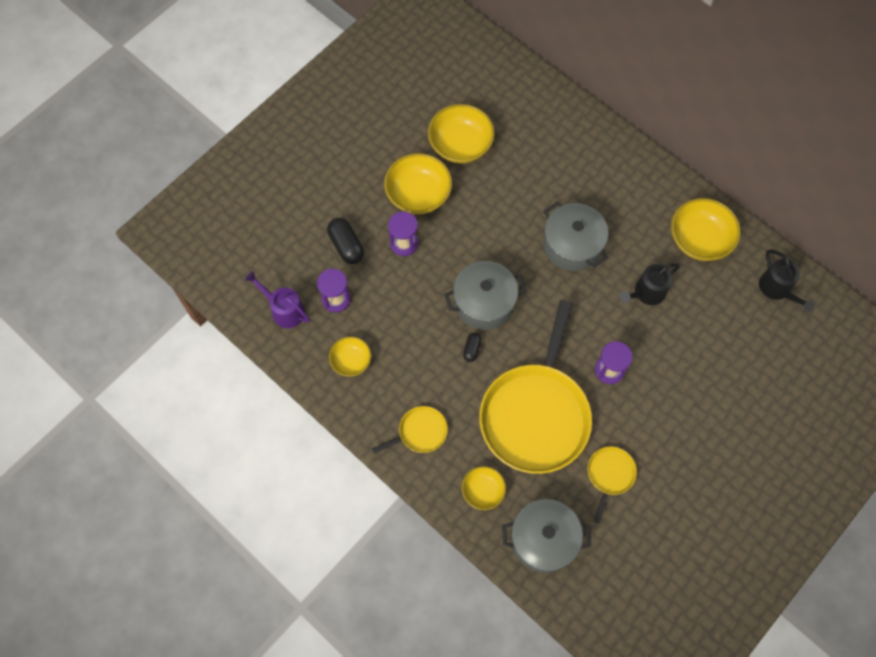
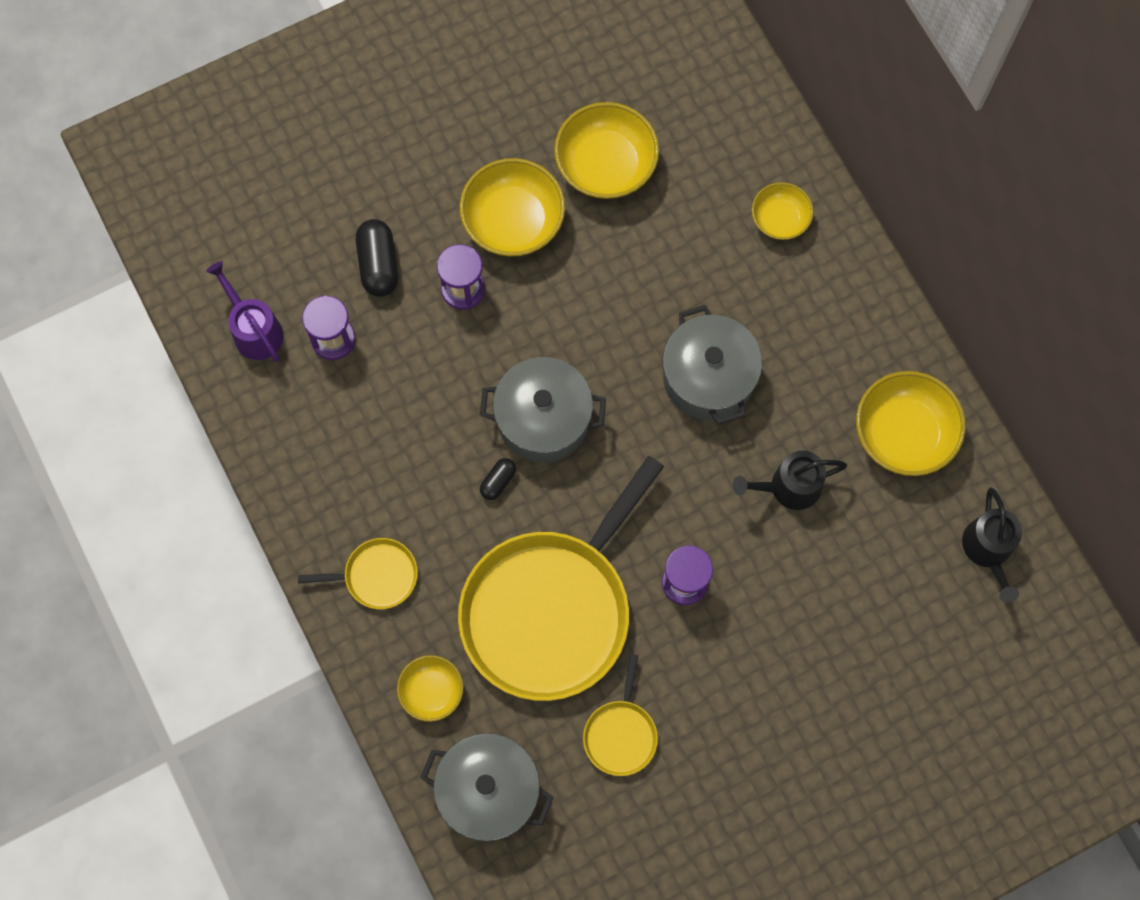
camera: 20 degrees right, 5 degrees up
(351, 361) = (320, 438): yellow bowl -> yellow bowl (780, 219)
(609, 475) = (621, 734): yellow pan -> yellow pan turned 150 degrees clockwise

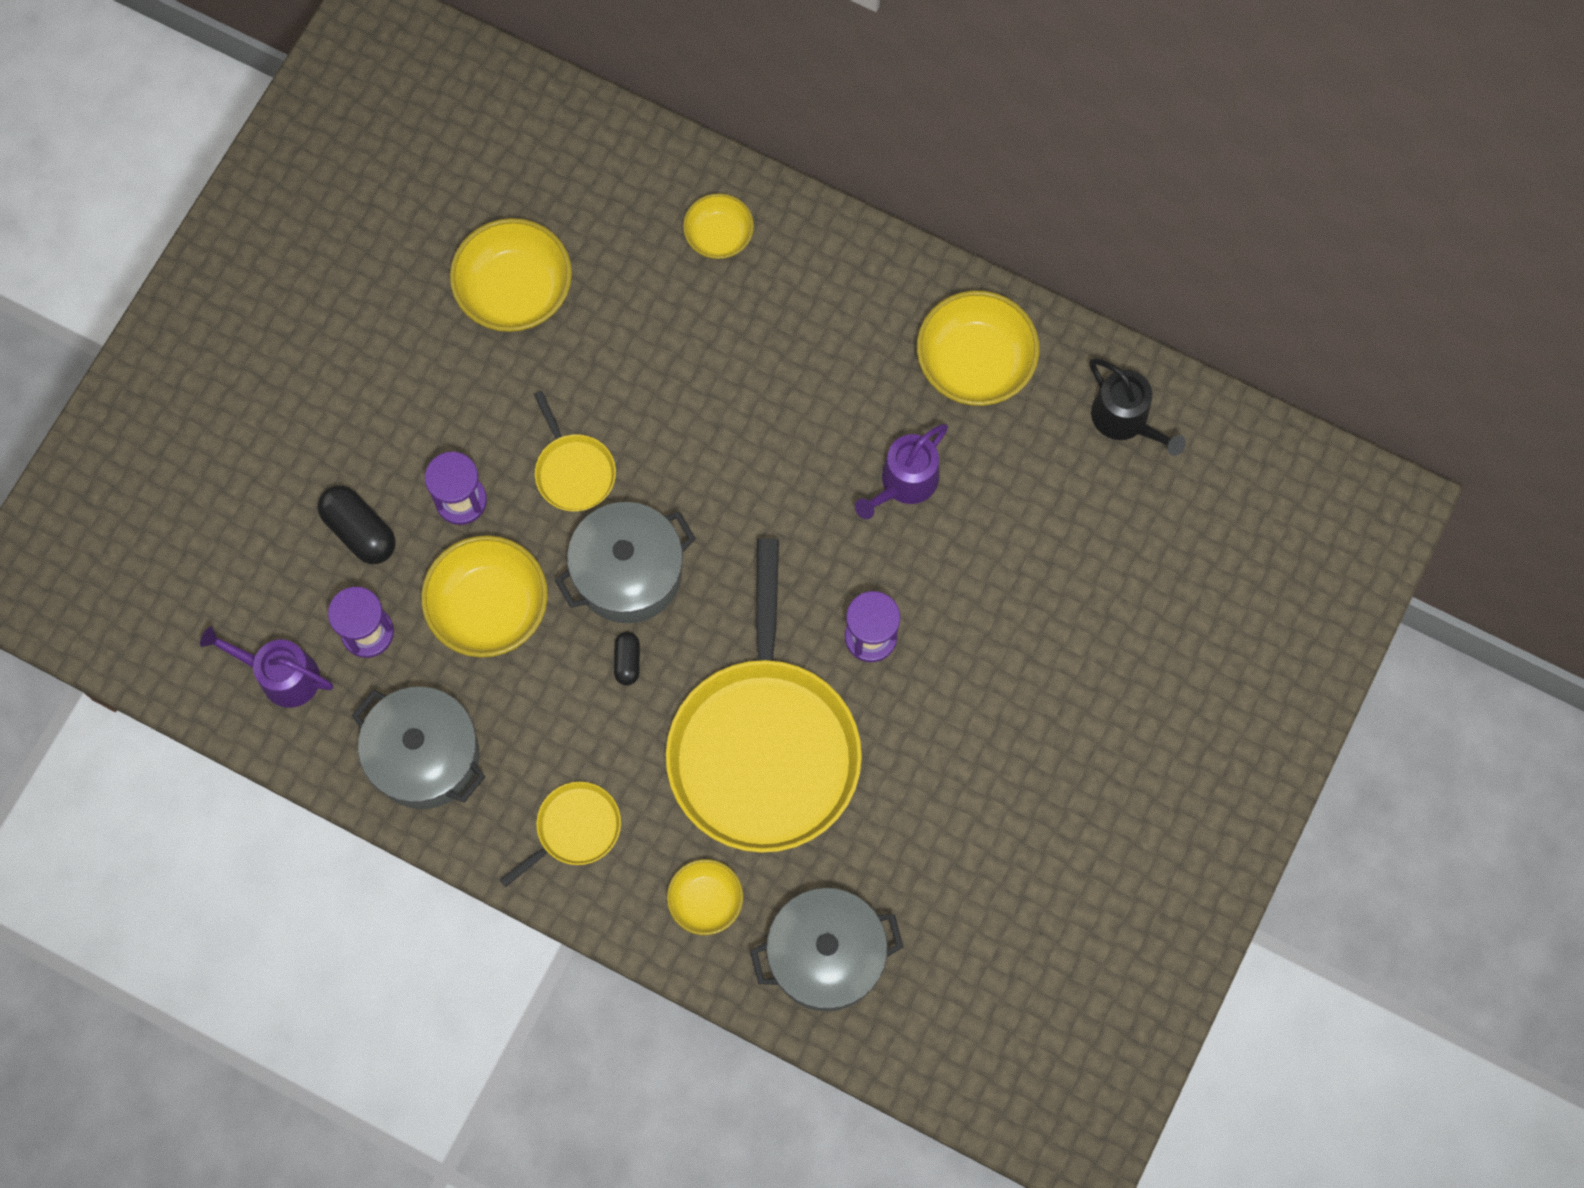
camera: 35 degrees left, 0 degrees up
(513, 221) = (463, 403): yellow bowl -> yellow bowl (489, 608)
(621, 734) = (911, 817): yellow pan -> yellow pan (574, 471)
(708, 377) = (757, 430): grey pot -> grey pot (425, 756)
(789, 487) = (904, 483): black watering can -> purple watering can

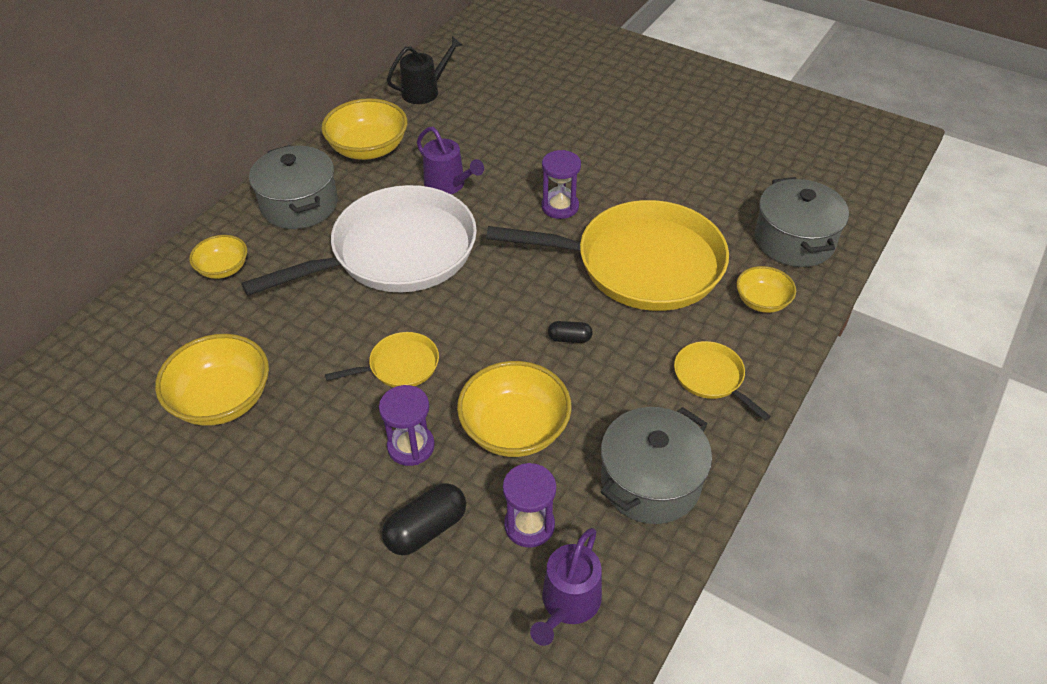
camera: 85 degrees left, 25 degrees down
(628, 573) = (495, 335): grey pot -> grey pot (299, 205)
(764, 436) = (397, 252): none -> white pan

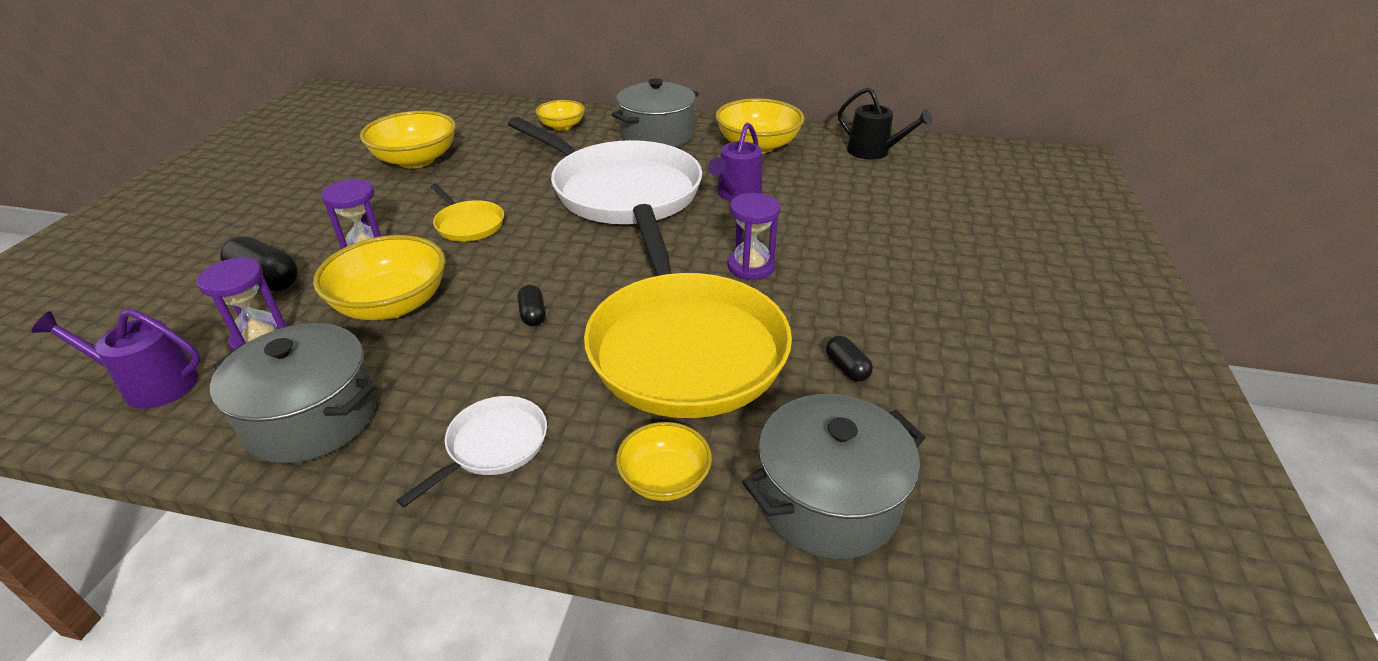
camera: 70 degrees right, 10 degrees down
(690, 198) = (846, 368): none -> black capsule
(711, 377) = (493, 445): yellow pan -> white pan

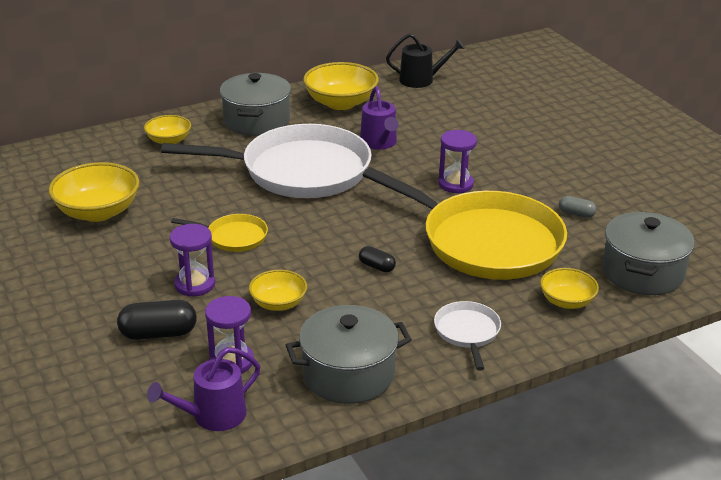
camera: 40 degrees left, 5 degrees down
(392, 304) = (278, 303): yellow bowl -> yellow bowl, size x0.59
(846, 368) = (576, 214): black capsule -> grey capsule

